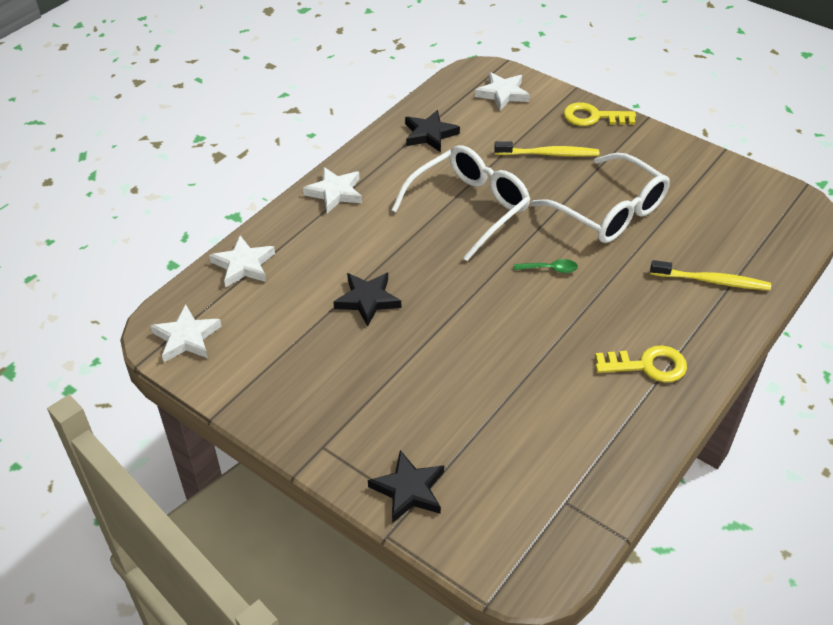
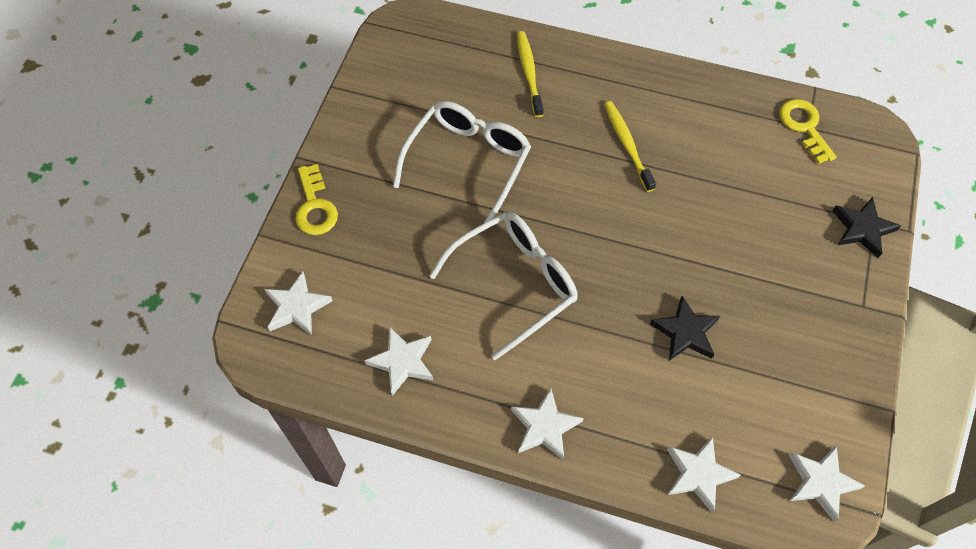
camera: 110 degrees left, 15 degrees up
(429, 134) = (402, 362): black star -> white star
(468, 208) = (514, 284): white glasses -> white glasses turned 120 degrees clockwise
(548, 154) = (396, 233): yellow toothbrush -> yellow toothbrush (627, 145)
(550, 269) = (570, 192): green spoon -> none
(647, 365) = (649, 101): yellow key -> yellow key (804, 127)

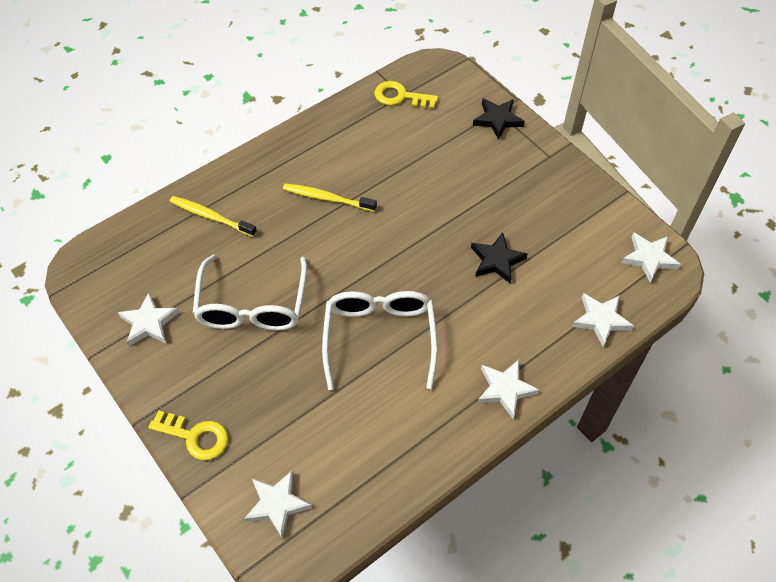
camera: 55 degrees left, 5 degrees down
(402, 362) = (385, 453): white star -> white star (149, 323)
(468, 163) = (252, 305): white glasses -> white glasses turned 150 degrees counterclockwise

